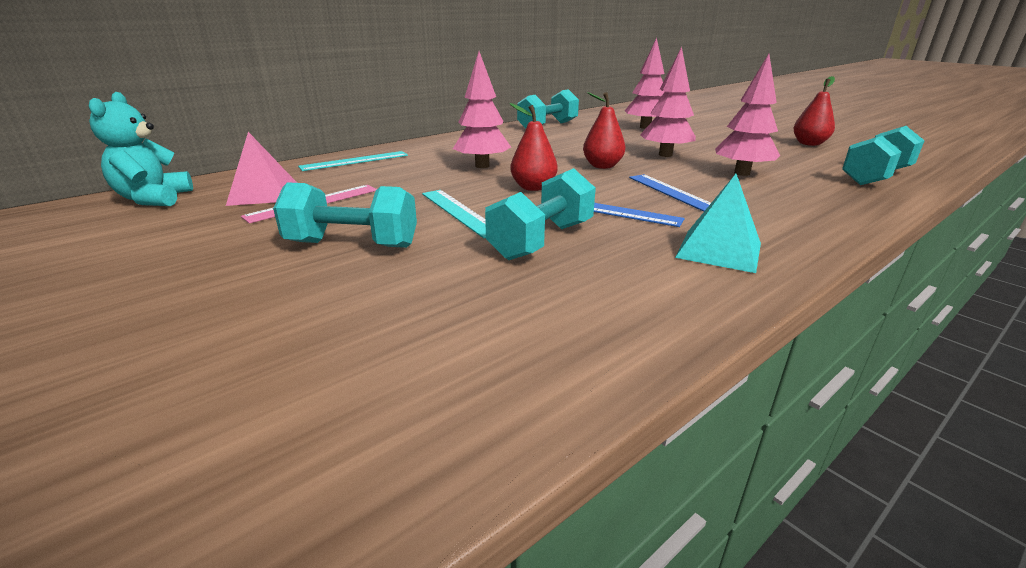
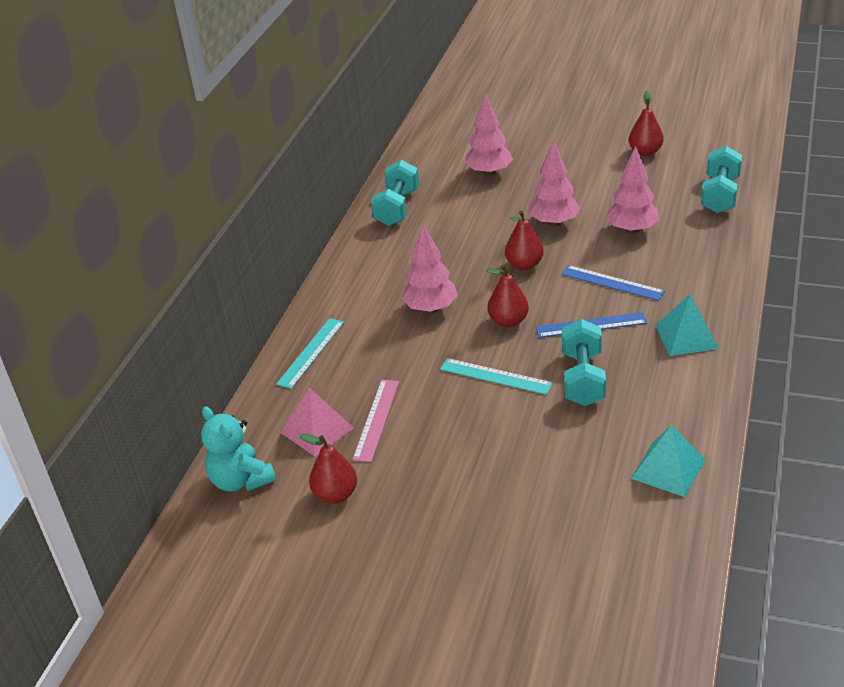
camera: 30 degrees left, 10 degrees up
(177, 231) = (335, 495): none -> red pear
(352, 244) = (475, 442): turquoise dumbbell -> none
(515, 363) = (668, 469): none -> turquoise pyramid

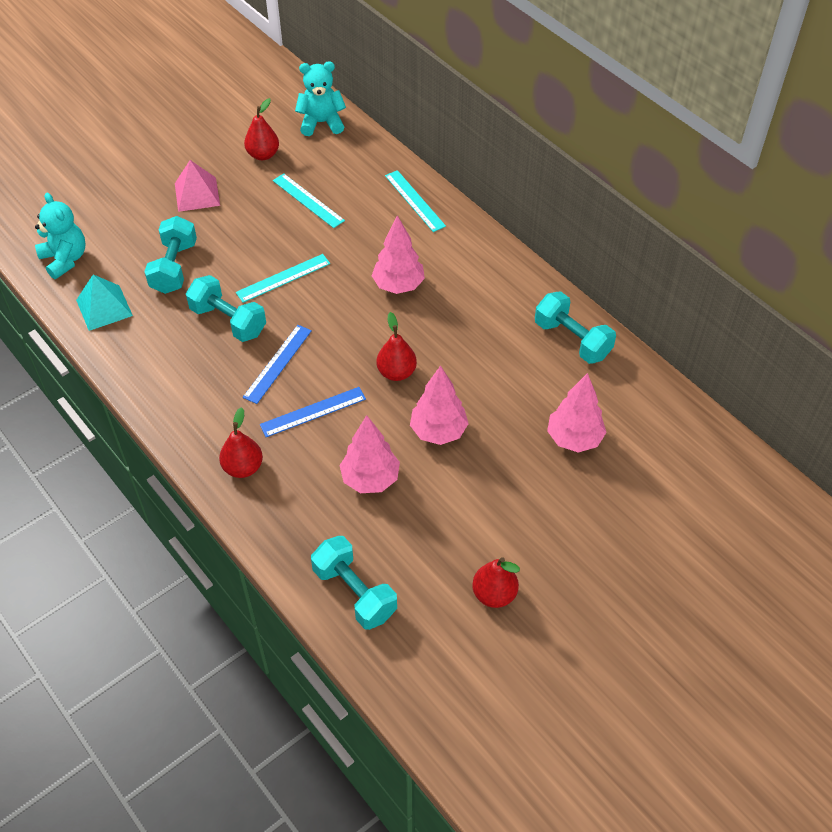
camera: 120 degrees right, 15 degrees up
(317, 430) = (329, 170): pink pyramid -> pink pyramid (197, 194)
(376, 419) = (308, 200): pink ruler -> turquoise ruler
(508, 321) = (335, 319): red pear -> red pear (243, 467)
(564, 455) = (174, 267): none -> turquoise dumbbell
(649, 547) = (65, 259): none -> turquoise teddy bear
(686, 336) = (202, 410): turquoise pyramid -> none

